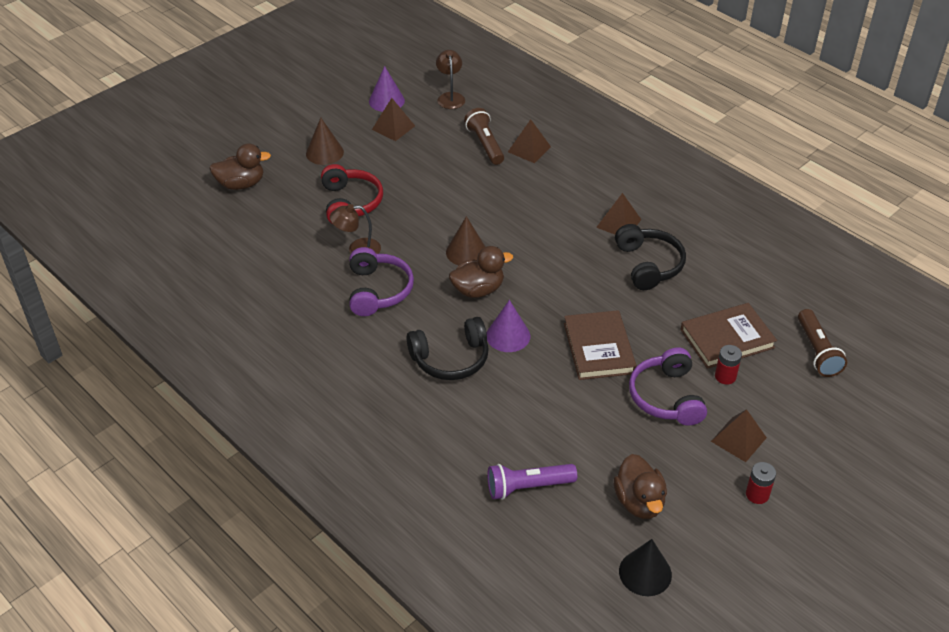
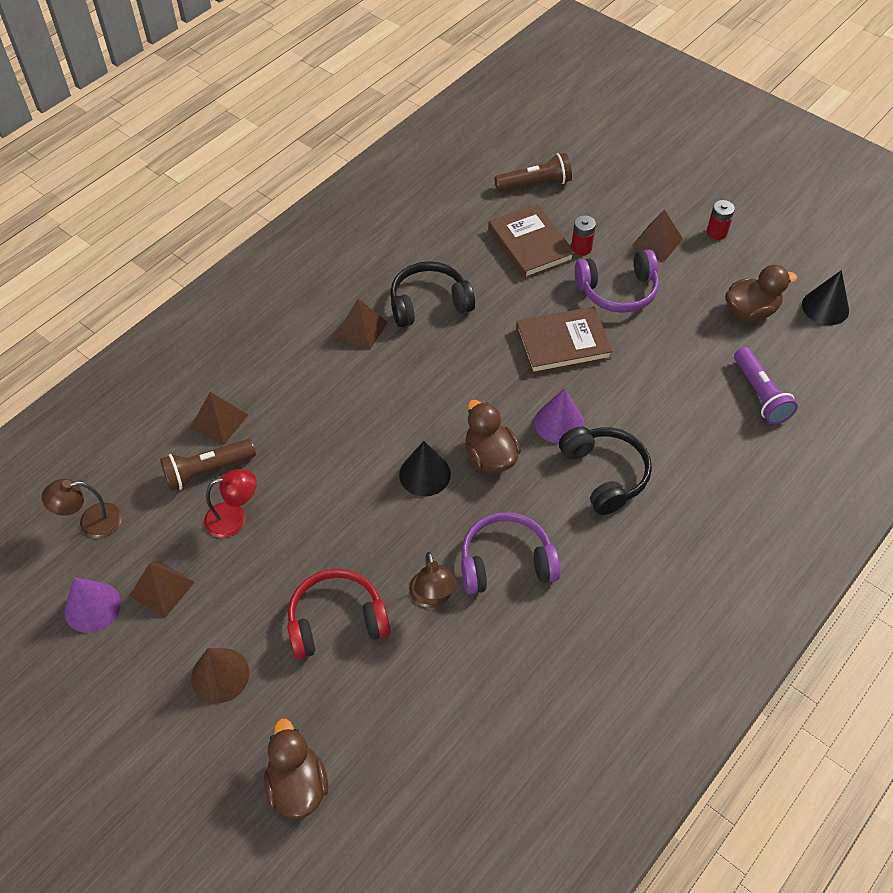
camera: 95 degrees left, 10 degrees up
(443, 157) = (234, 518): none -> red lamp
(466, 252) = (425, 474): brown cone -> black cone

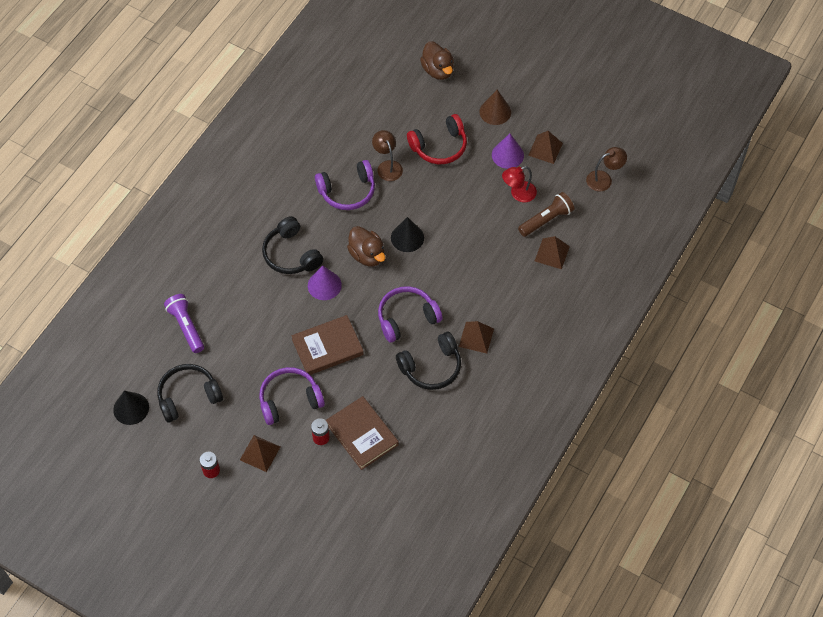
camera: 170 degrees right, 5 degrees up
(92, 607) = (580, 134): purple cone -> purple cone (507, 155)
(449, 365) = (406, 318): none -> purple headphones
(535, 184) = (365, 501): brown flashlight -> none
(750, 311) = (188, 396): brown duck -> black headphones

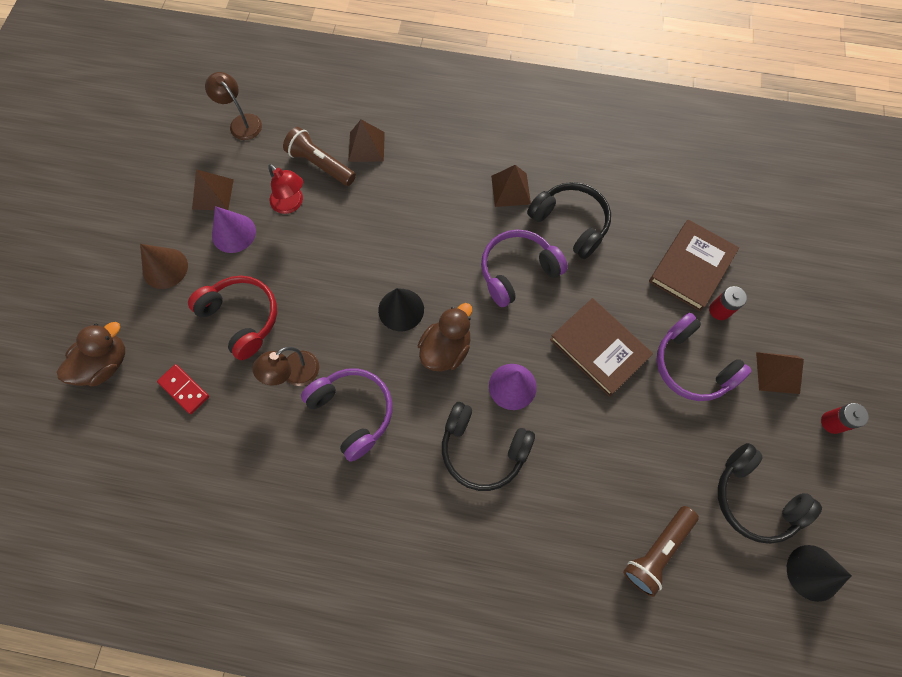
camera: 110 degrees left, 10 degrees up
(186, 326) = (656, 551): purple flashlight -> brown flashlight
(291, 254) = (482, 450): black headphones -> black headphones turned 75 degrees clockwise
(402, 107) = (184, 389): none -> red domino
(406, 318) = (517, 271): purple headphones -> purple headphones turned 105 degrees clockwise

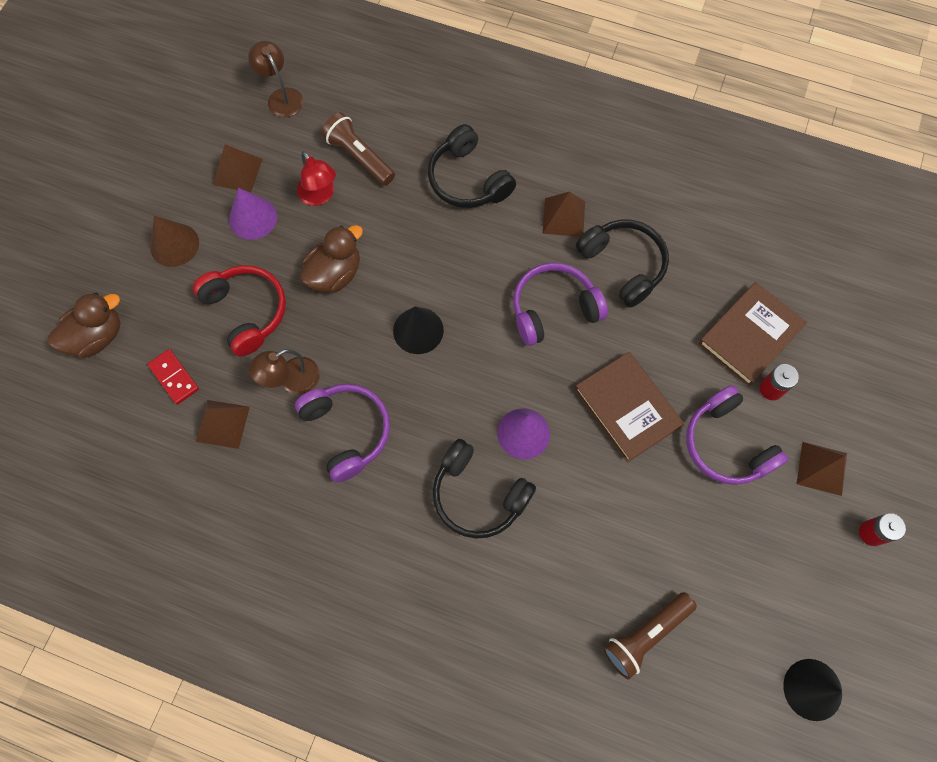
camera: 10 degrees right, 0 degrees up
(366, 146) = (413, 144): brown pyramid -> brown pyramid (222, 424)
(446, 349) = (459, 381): brown duck -> brown duck (335, 274)
(754, 498) = (764, 599): black headphones -> black headphones (468, 180)

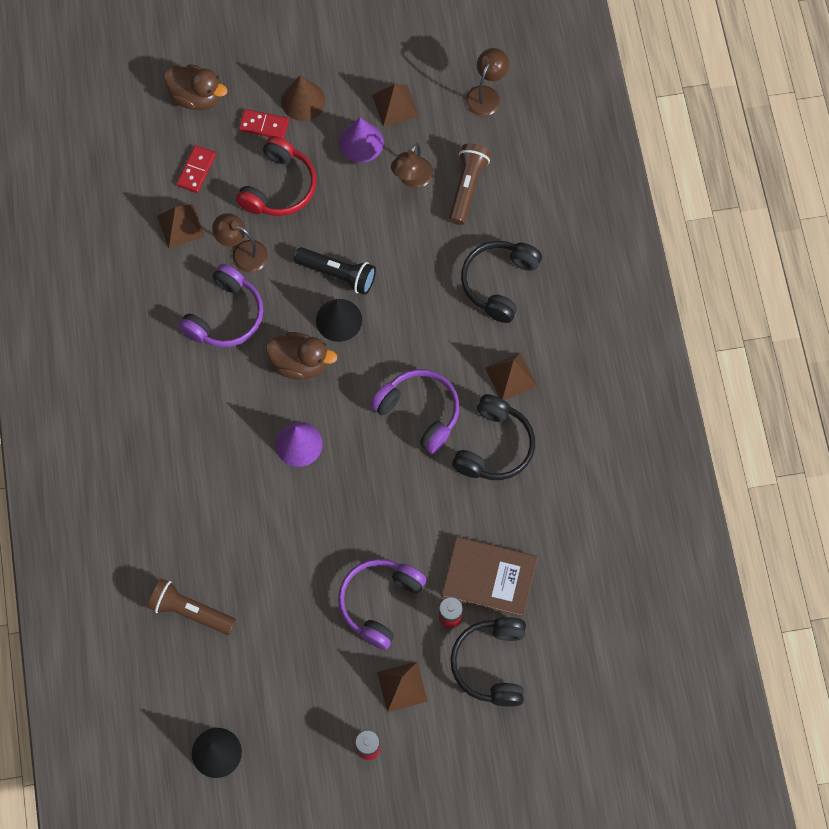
camera: 60 degrees right, 0 degrees up
(173, 292) = (264, 125): none -> red domino
(320, 196) = (412, 179): red lamp -> brown lamp
(335, 274) = (350, 231): brown duck -> brown duck (300, 363)
(371, 307) = (338, 274): none -> black flashlight
(478, 495) = (230, 437): black headphones -> black headphones (491, 664)
(627, 408) = (366, 511): brown book -> none

